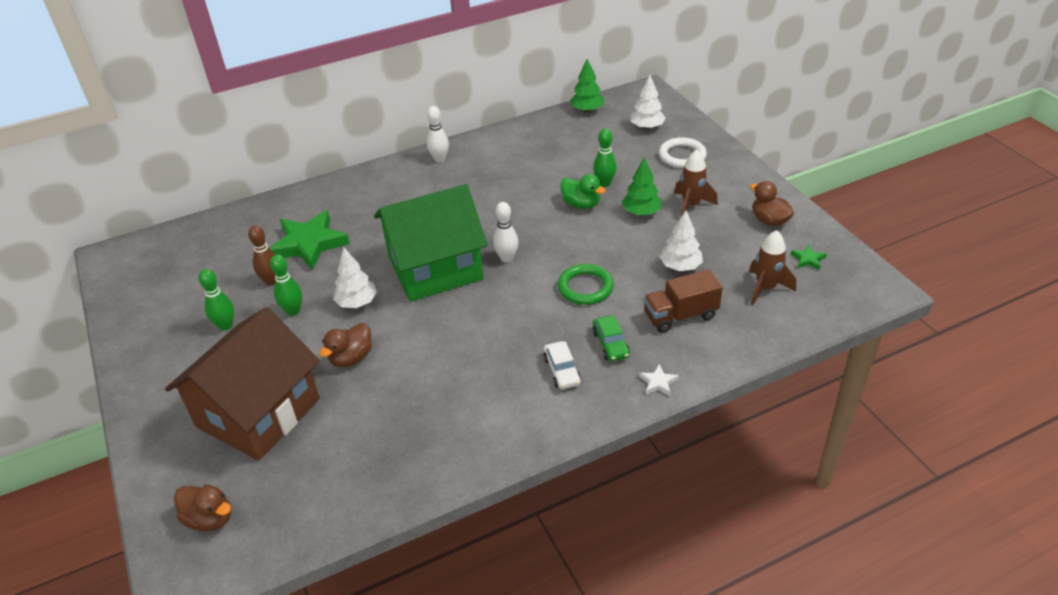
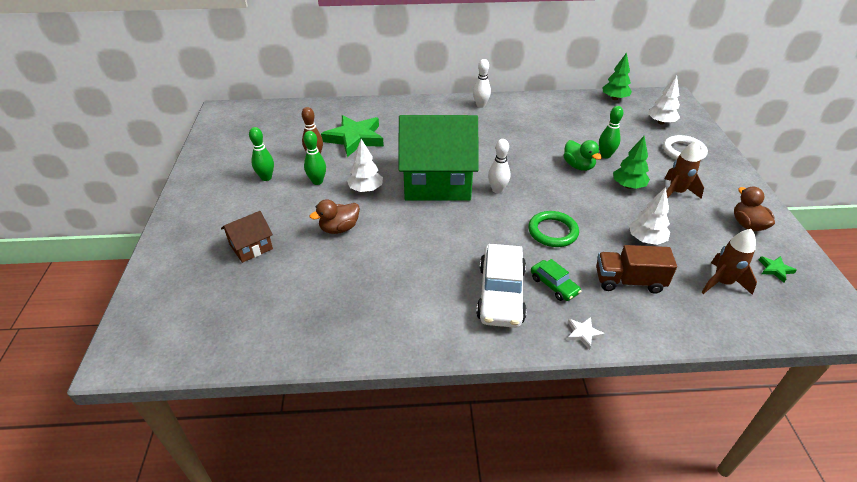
camera: 20 degrees right, 0 degrees up
(210, 518) = (170, 315): brown duck -> none
(258, 412) = (251, 247): brown house -> brown house, size x0.45
(562, 370) = (500, 294): white car -> white car, size x1.90
(610, 344) = (554, 285): green car -> green car turned 45 degrees counterclockwise

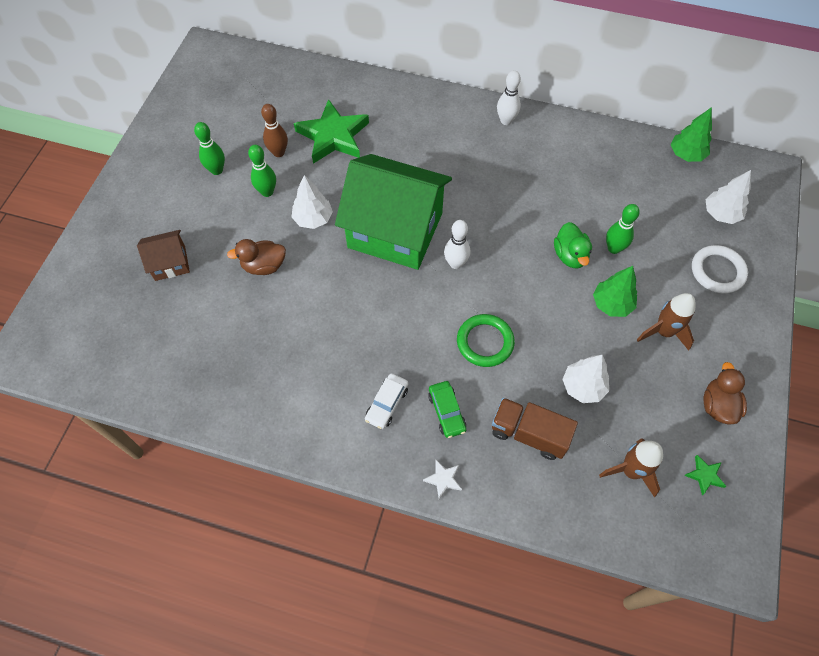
camera: 20 degrees right, 20 degrees up
(500, 294) = (387, 404): white car -> white car, size x0.53

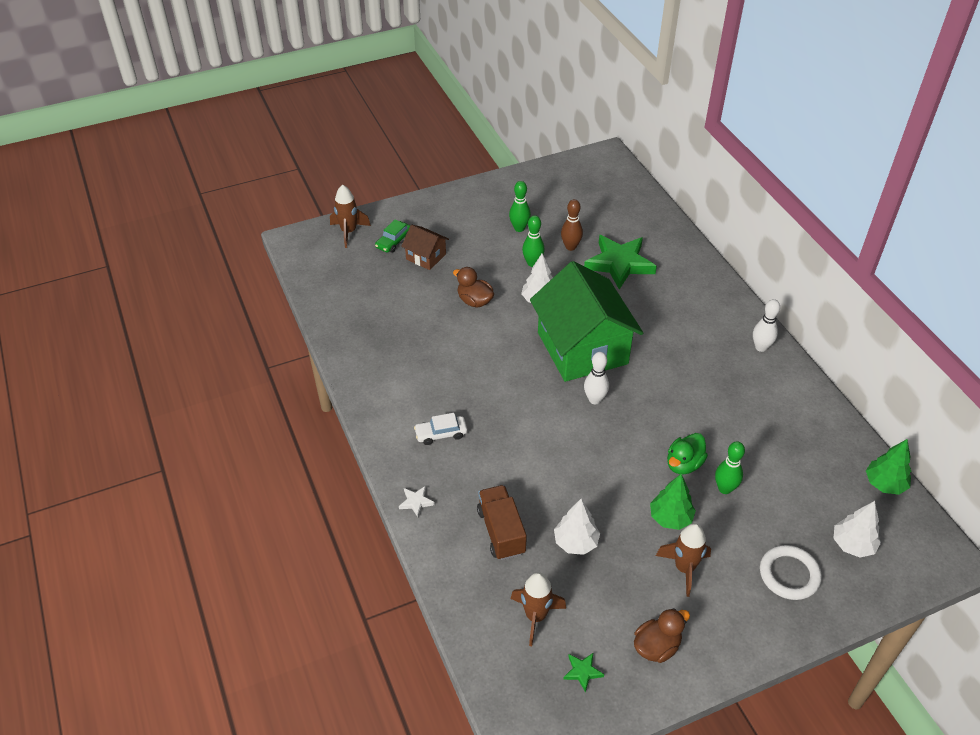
camera: 50 degrees right, 15 degrees down
(66, 302) = (349, 232): none -> brown rocket
(446, 412) = (469, 471): green car -> green car (393, 241)
(485, 342) = (548, 458): green ring -> none

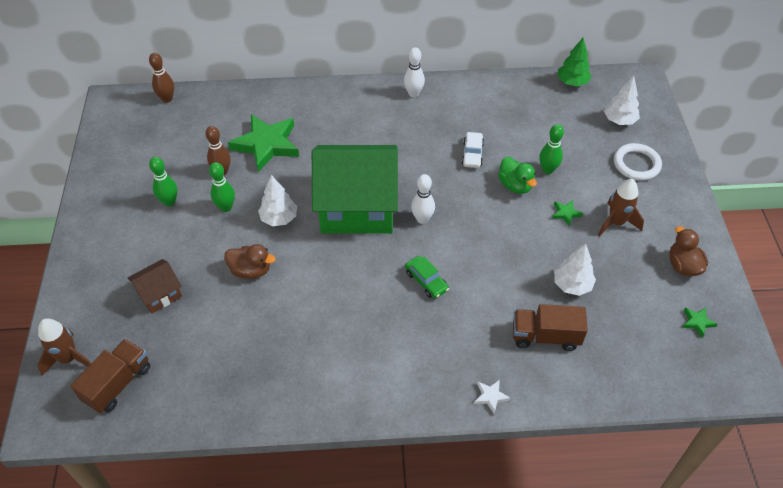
camera: 70 degrees left, 5 degrees up
(338, 265) = (118, 384): none -> brown truck
(393, 241) = (115, 317): green car -> green car (426, 281)
(441, 434) = (414, 351): white car -> white car (472, 154)
(474, 301) = (251, 270): brown duck -> brown duck turned 135 degrees counterclockwise
(536, 616) = (639, 338): brown rocket -> none
(632, 184) = (167, 99): none -> brown bowling pin
(670, 518) = (566, 213): green tree -> green star

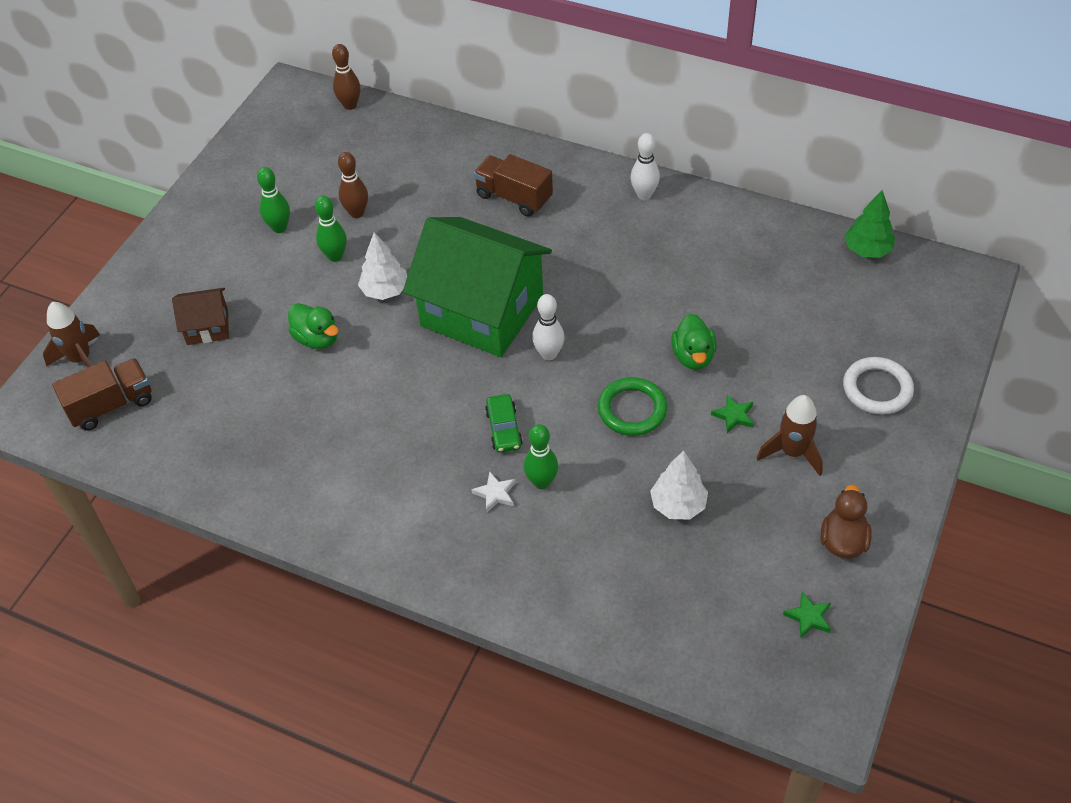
camera: 30 degrees right, 0 degrees up
(251, 270) = (317, 338): brown duck -> green duck
(267, 144) = (426, 198): green star -> none
(472, 154) = (665, 297): white car -> none
(490, 396) = (487, 590): white star -> white star (495, 493)
(501, 234) = (632, 409): none -> green ring
(545, 336) = (601, 551): brown truck -> brown truck (514, 197)
(547, 170) = (750, 352): green bowling pin -> green bowling pin (541, 482)
(619, 120) = (896, 323): white tree -> none

